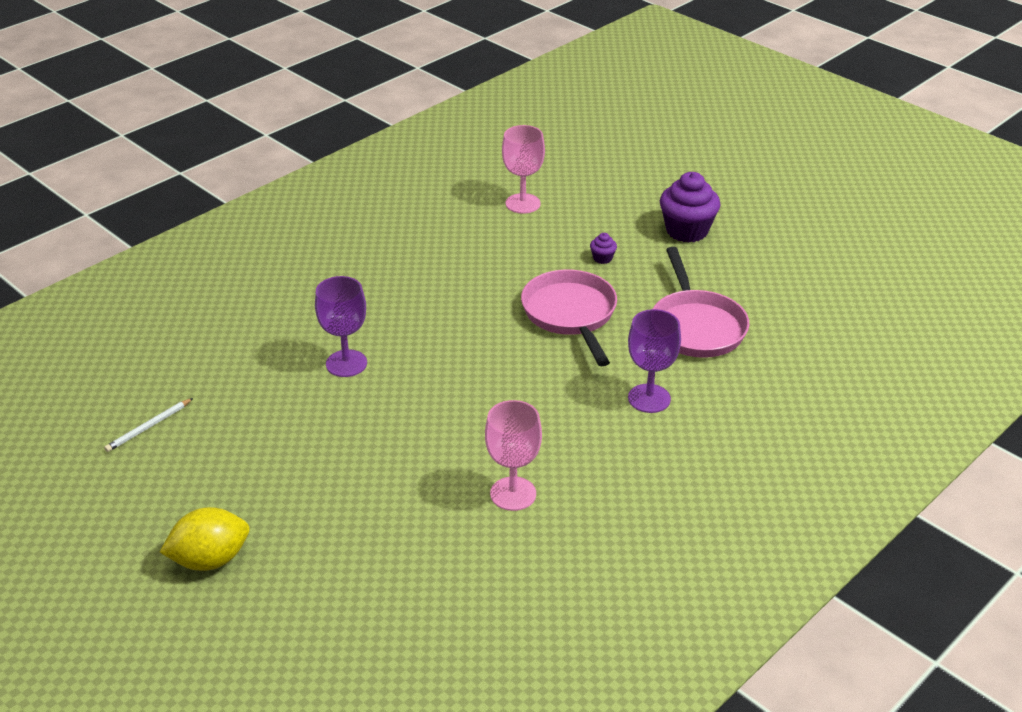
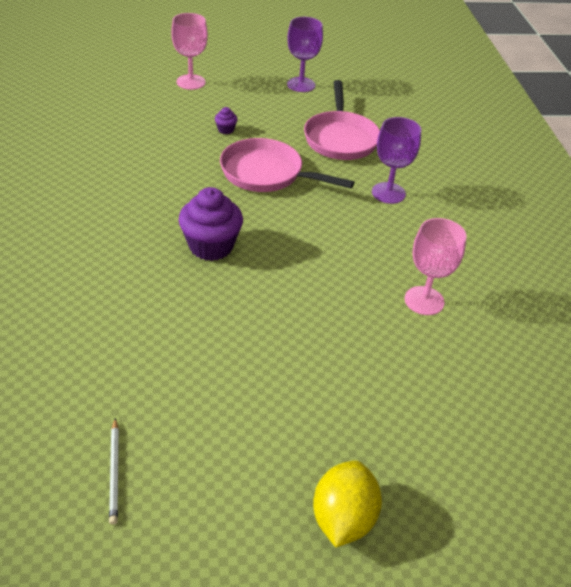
camera: 55 degrees left, 5 degrees up
(346, 363) = (184, 302): purple goblet -> purple goblet (301, 85)
(523, 203) = (117, 123): pink goblet -> pink goblet (191, 82)
(687, 231) = (243, 88): purple cupcake -> purple cupcake (211, 246)
(696, 326) = (340, 138): pink pan -> pink pan turned 60 degrees clockwise

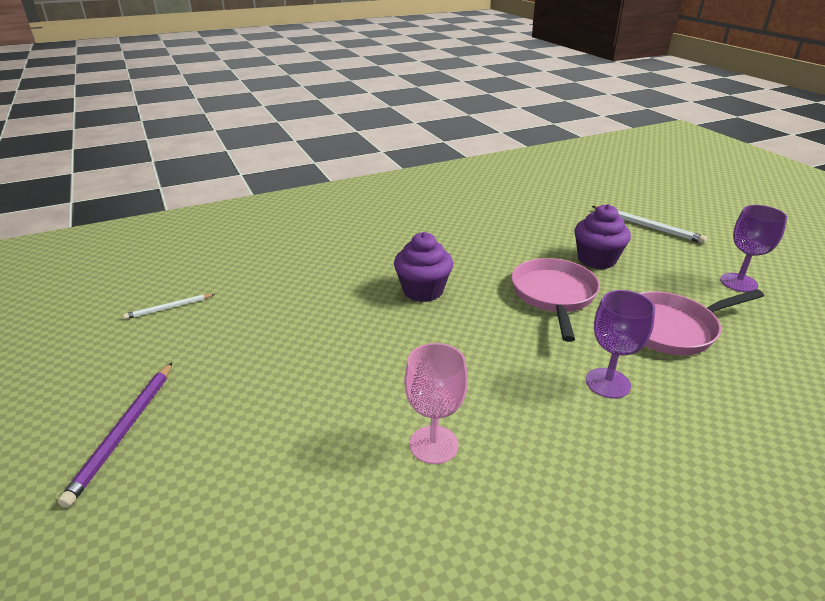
camera: 75 degrees right, 10 degrees down
(191, 82) = (647, 226): pink goblet -> white pencil
(226, 130) = (596, 259): purple cupcake -> purple cupcake, size x2.28
(343, 518) = (124, 431): yellow lemon -> purple pencil

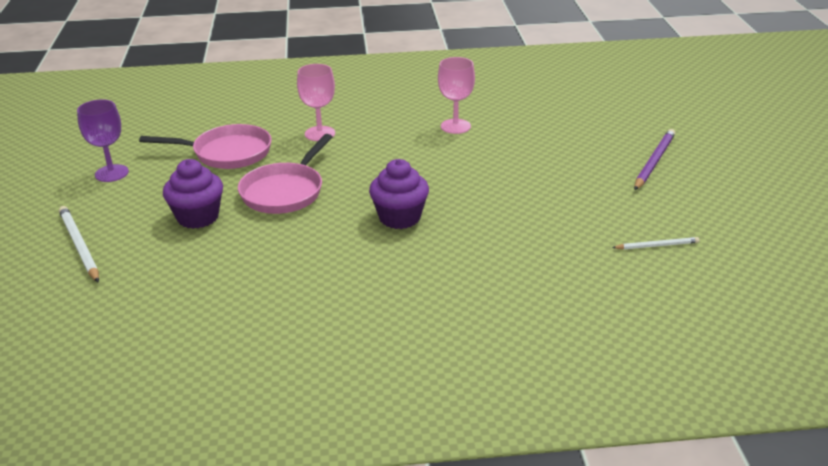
camera: 160 degrees left, 0 degrees up
(608, 383) = (320, 133): purple goblet -> pink goblet

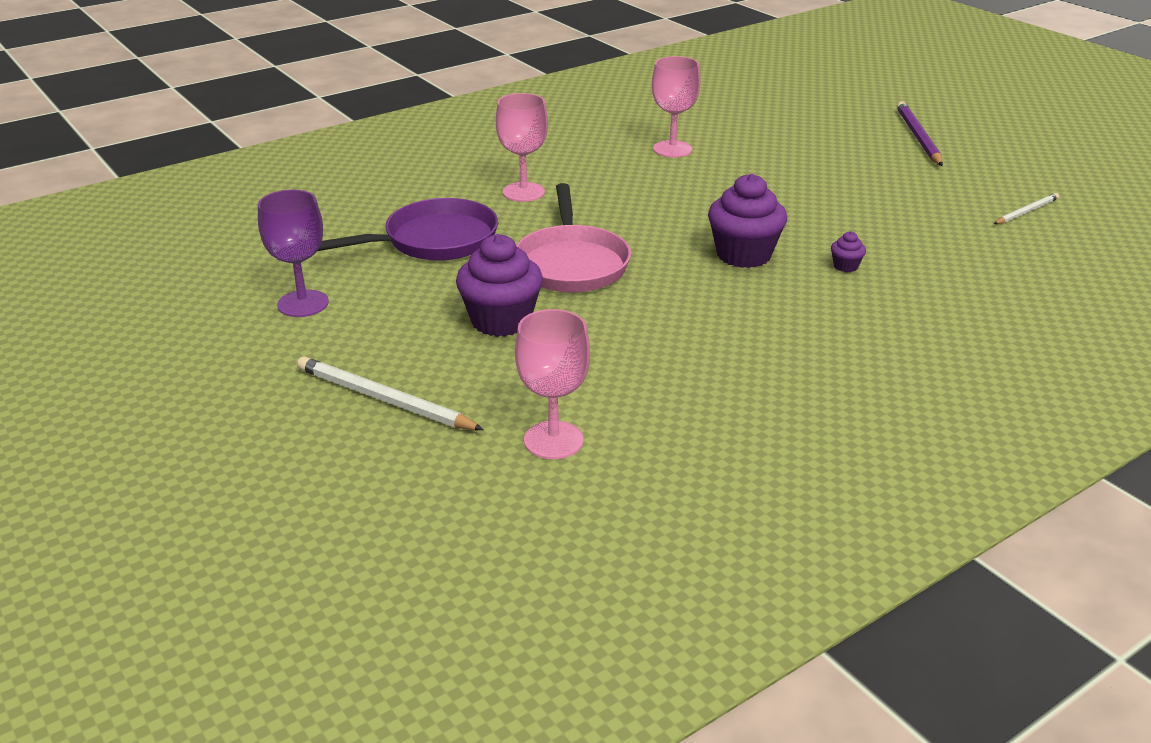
camera: 30 degrees left, 0 degrees up
(130, 302) = (553, 440): none -> pink goblet
(227, 153) = (434, 241): pink pan -> purple pan
(457, 247) = (845, 266): none -> purple cupcake

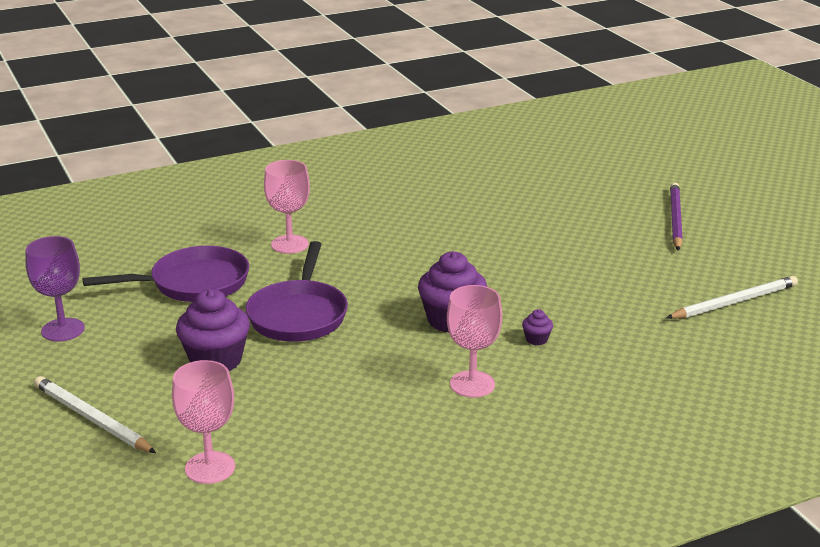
camera: 10 degrees right, 5 degrees down
(571, 264) = (298, 315): pink pan -> purple pan
(672, 149) = (441, 213): pink goblet -> pink goblet (472, 384)
(1026, 211) = (734, 302): white pencil -> white pencil, size x1.68

